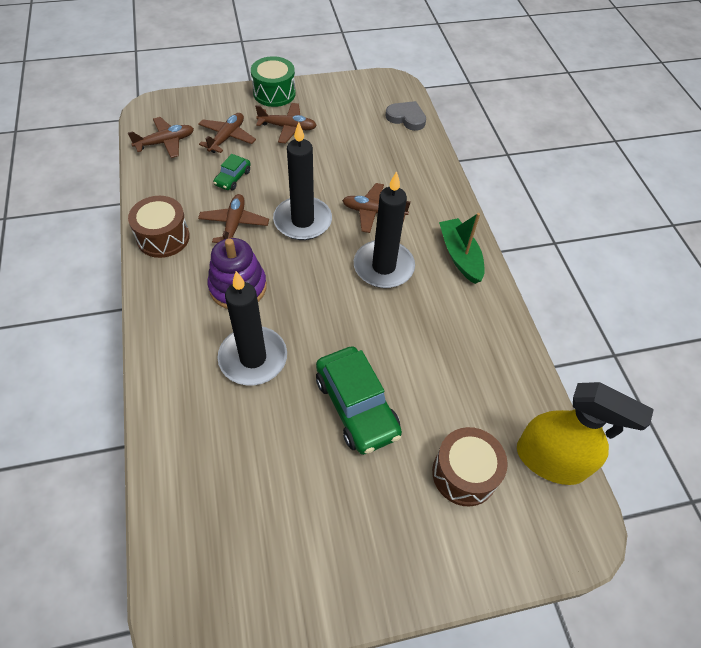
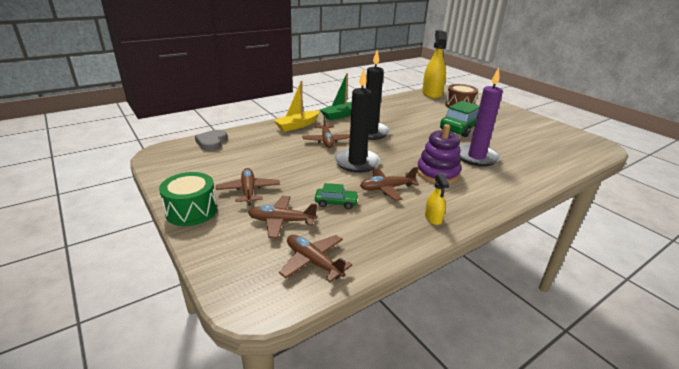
camera: 110 degrees left, 25 degrees down
(163, 237) = (433, 218): brown drum -> yellow spray bottle
(253, 358) = (476, 157): black candle -> purple candle
(433, 197) = (297, 125): none -> yellow boat

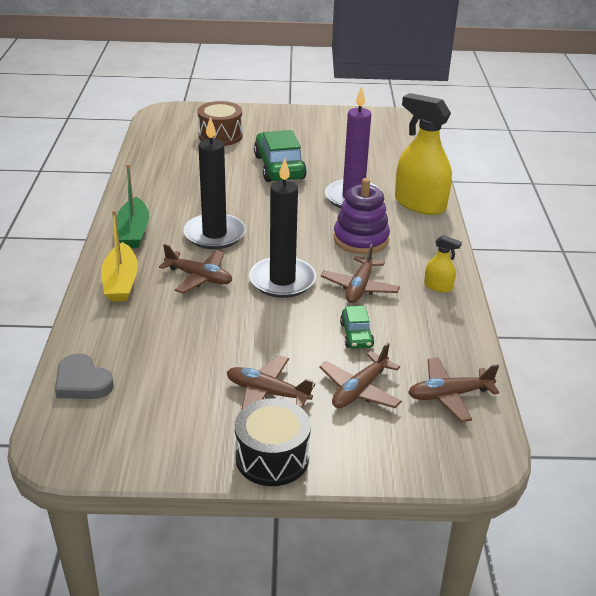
camera: 55 degrees left, 5 degrees up
(191, 211) = (272, 457): green drum -> black drum
(336, 203) = (356, 335): green car -> green car turned 135 degrees clockwise
(431, 94) = (159, 133): yellow spray bottle -> yellow spray bottle (420, 204)

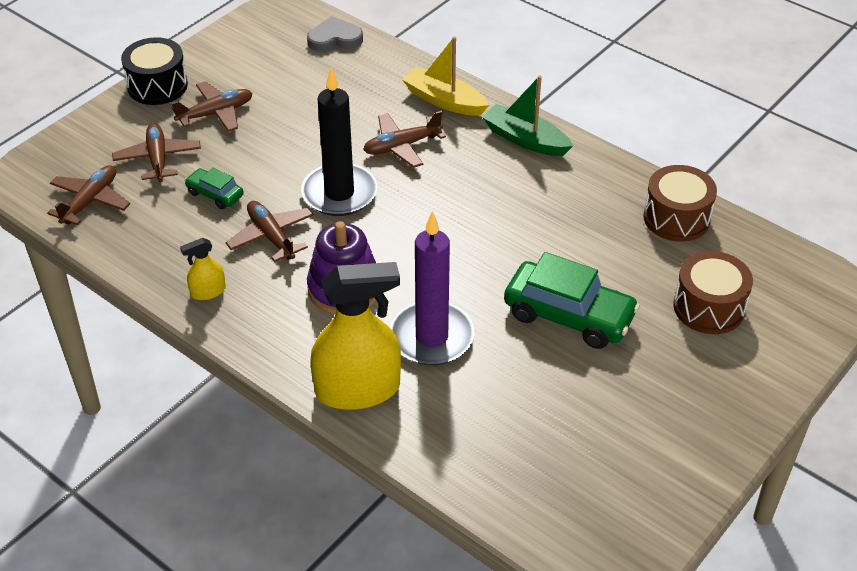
camera: 130 degrees right, 10 degrees up
(156, 161) = (676, 218): none -> brown drum
(214, 234) = (465, 189): black candle -> none

